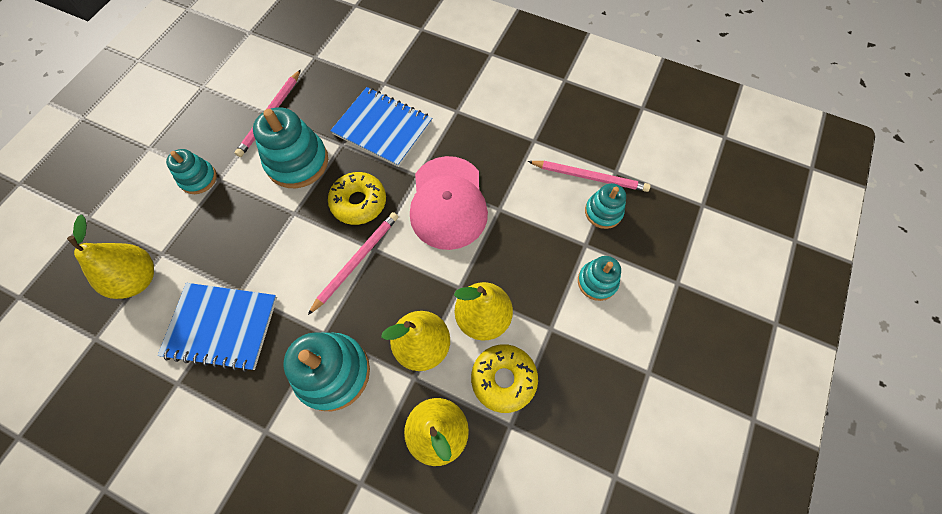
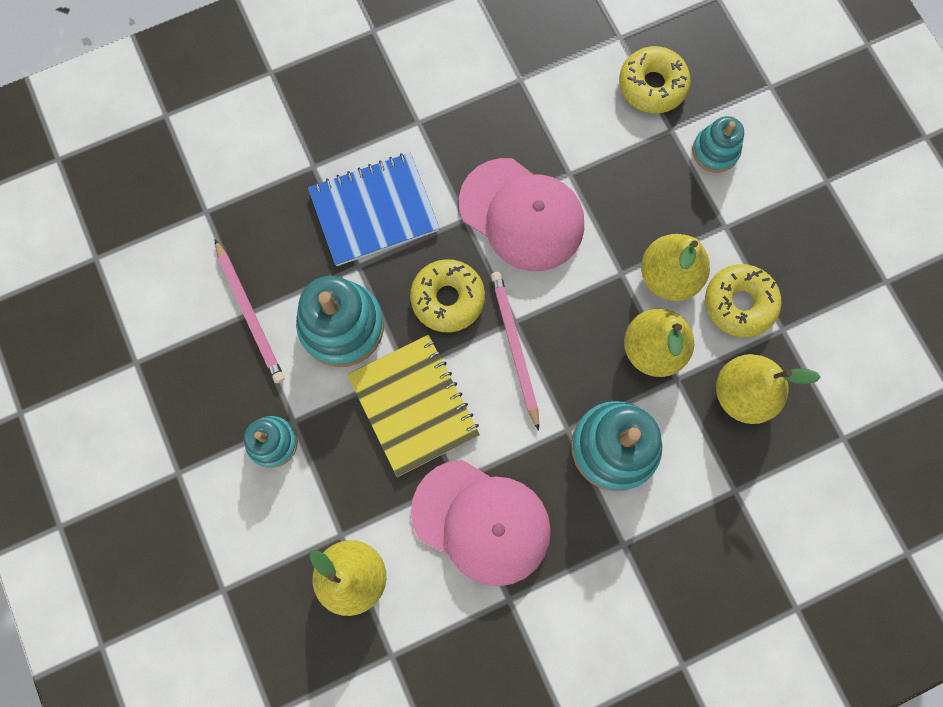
camera: 50 degrees left, 10 degrees up
(221, 327) = (481, 522): blue notebook -> pink cap
(274, 233) = (414, 405): none -> yellow notebook
(589, 177) = (605, 65): pink pencil -> none
(603, 212) = (652, 86): turquoise stacking toy -> yellow donut

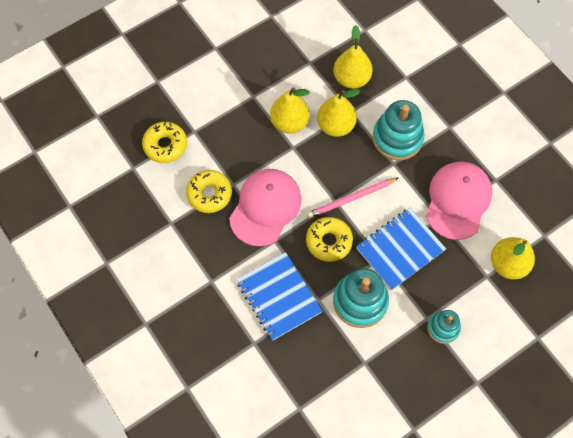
camera: 100 degrees left, 10 degrees down
(250, 313) = (364, 361): pink pencil -> none
(414, 405) = (400, 249): yellow notebook -> blue notebook
(715, 151) = (205, 106): turquoise stacking toy -> none
(739, 303) = (299, 85): yellow donut -> yellow donut (209, 194)

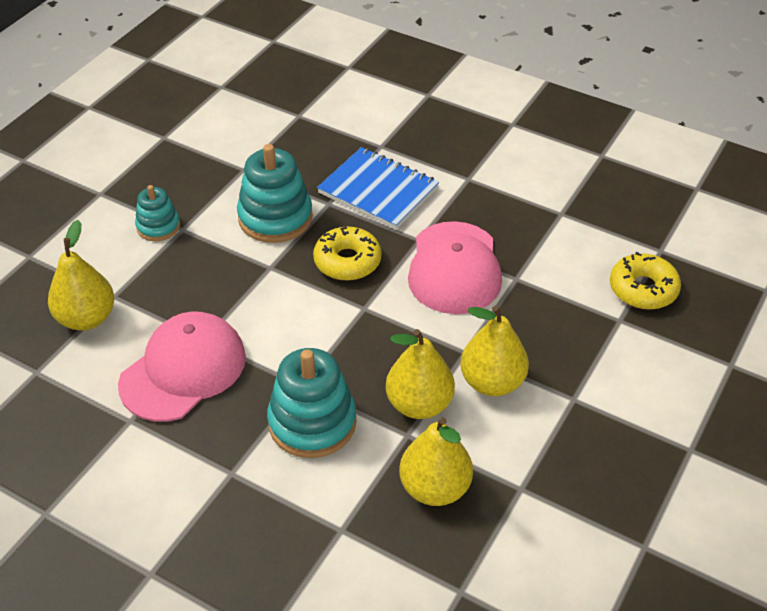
camera: 155 degrees right, 20 degrees down
(209, 194) = (538, 257): yellow donut -> none
(351, 199) = (343, 318): pink pencil -> none
(400, 249) = (247, 285): blue notebook -> none
(458, 201) = (183, 370): pink cap -> pink cap turned 135 degrees counterclockwise

